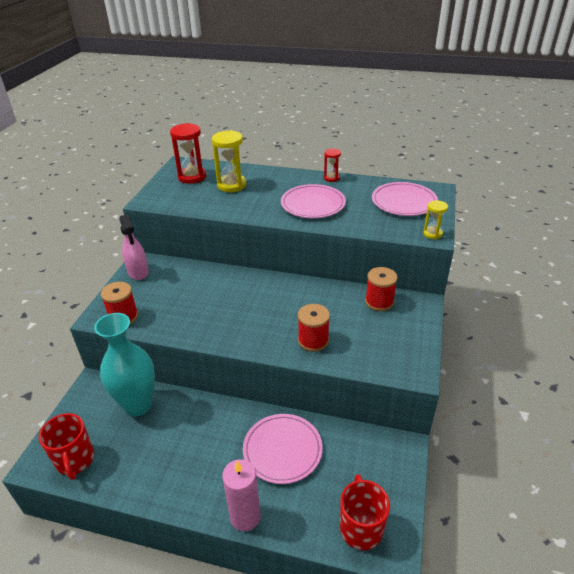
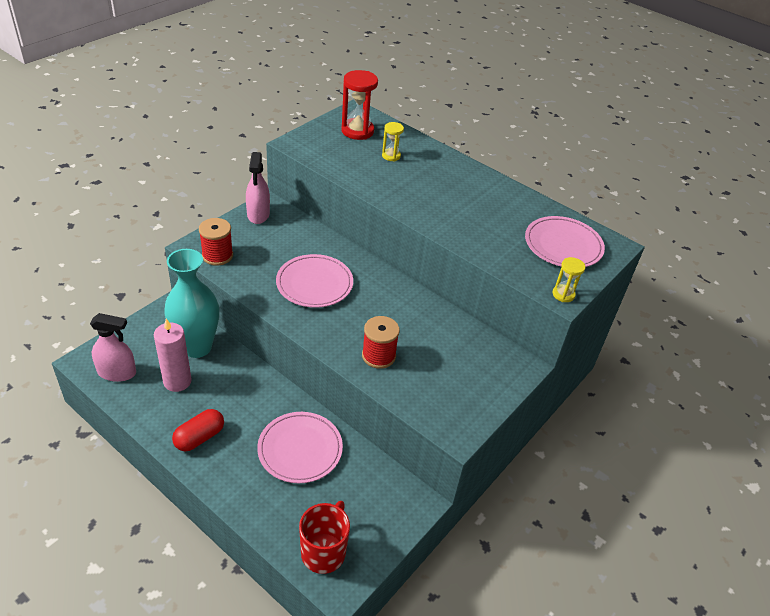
camera: 20 degrees right, 5 degrees up
(75, 460) = (117, 372): red mug -> pink spray bottle
(189, 482) = (199, 437): none -> red capsule
(231, 185) = (391, 156): yellow hourglass -> yellow hourglass, size x0.56
(245, 517) = (228, 490): pink candle -> pink candle (177, 381)
(313, 204) = (460, 210): pink plate -> pink plate (314, 284)
(331, 178) = (505, 186): red hourglass -> none
(379, 302) = (476, 345): red spool -> none

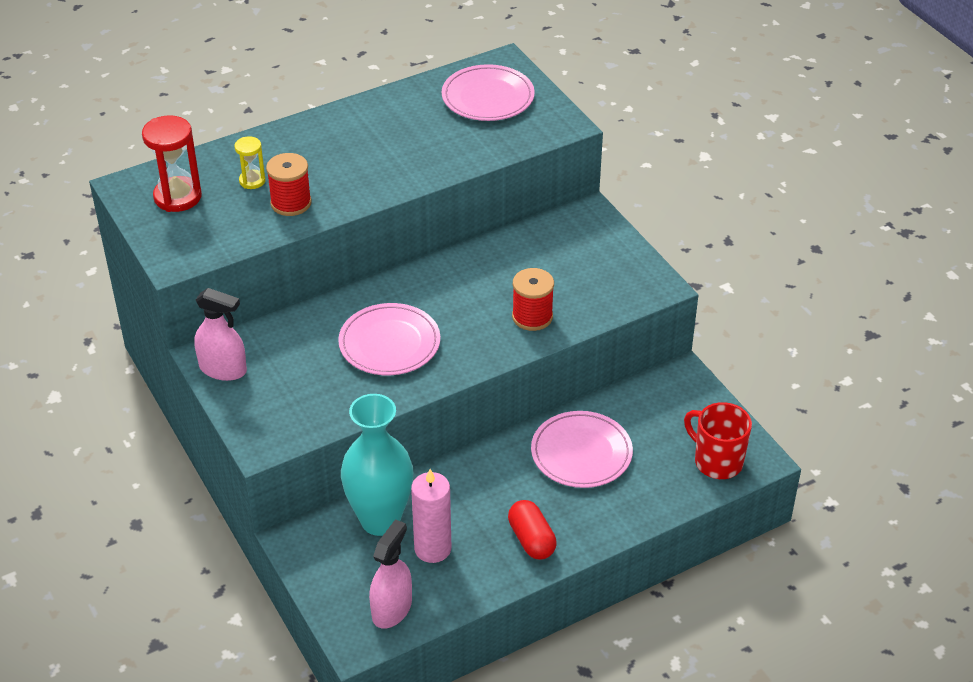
camera: 65 degrees left, 0 degrees up
(217, 255) = (292, 425): red spool -> red spool (291, 203)
(563, 294) = (563, 123): yellow hourglass -> none

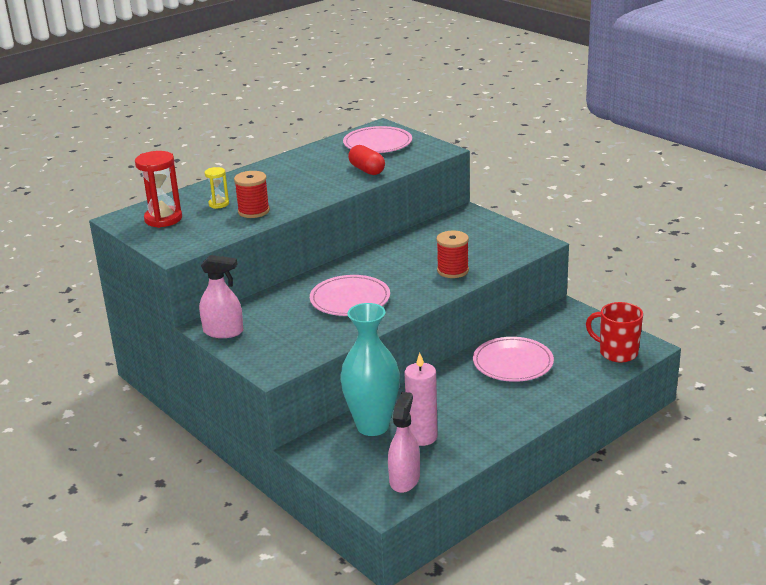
camera: 10 degrees left, 15 degrees down
(531, 540) = (498, 419): red capsule -> red capsule (367, 170)

